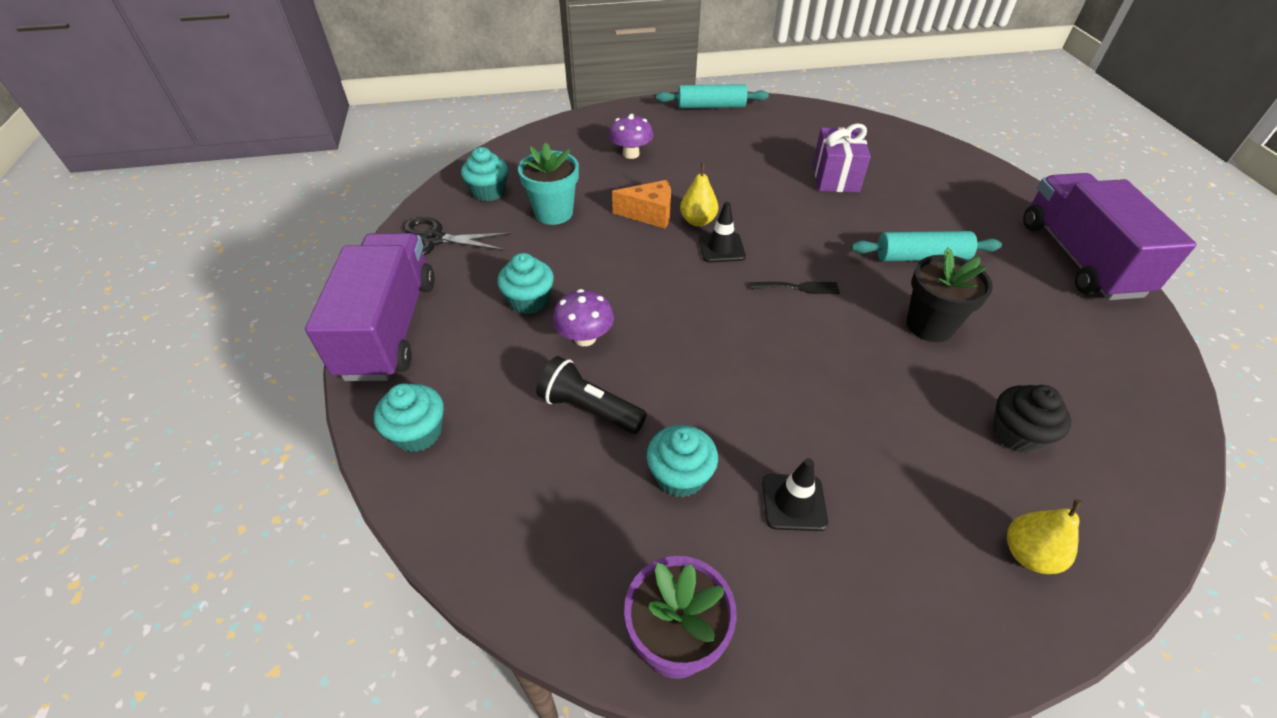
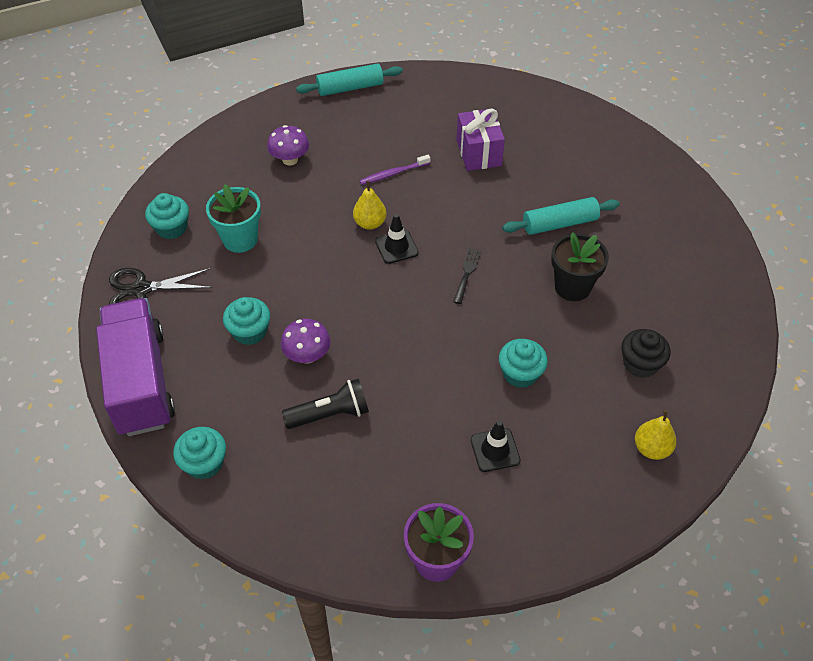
camera: 15 degrees left, 5 degrees up
(589, 409) = (330, 414): black flashlight -> black flashlight turned 150 degrees clockwise
(650, 214) = (326, 224): orange cheese -> none
(680, 476) = (411, 450): turquoise cupcake -> turquoise cupcake (520, 374)
(736, 181) = (393, 173): none -> purple toothbrush
(798, 287) = (467, 273): black fork -> black fork turned 60 degrees counterclockwise
(1079, 258) = (681, 200): purple truck -> none

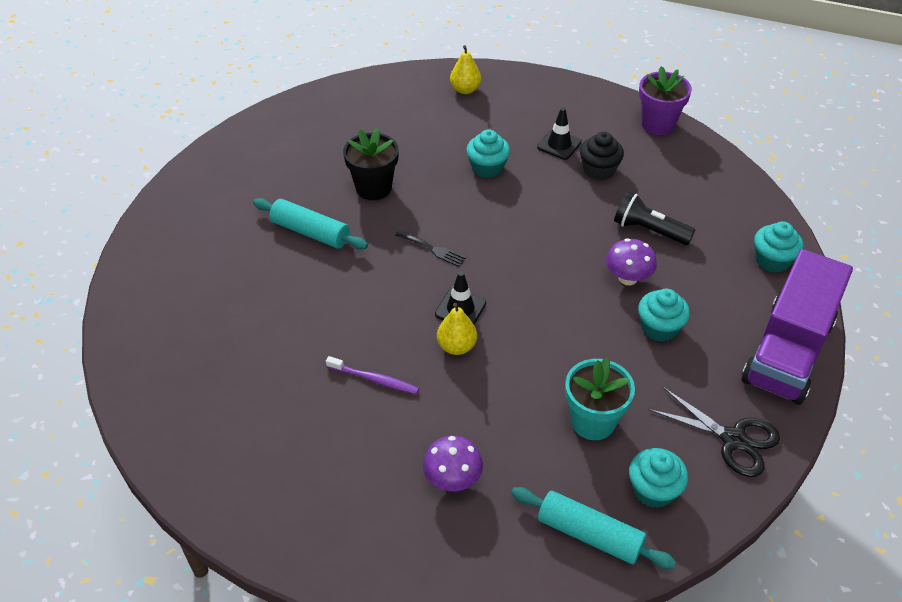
camera: 135 degrees left, 5 degrees down
(350, 88) = (277, 530): turquoise rolling pin -> turquoise rolling pin (589, 535)
(467, 273) = (433, 249): black fork -> black fork turned 120 degrees counterclockwise
(478, 153) = (273, 339): purple gift -> none
(640, 364) = (404, 124): black cupcake -> black cupcake (599, 170)

